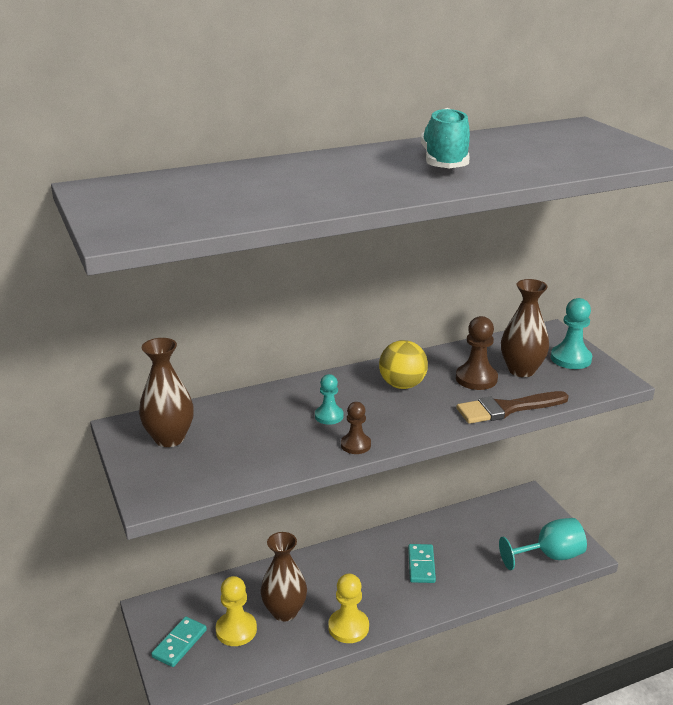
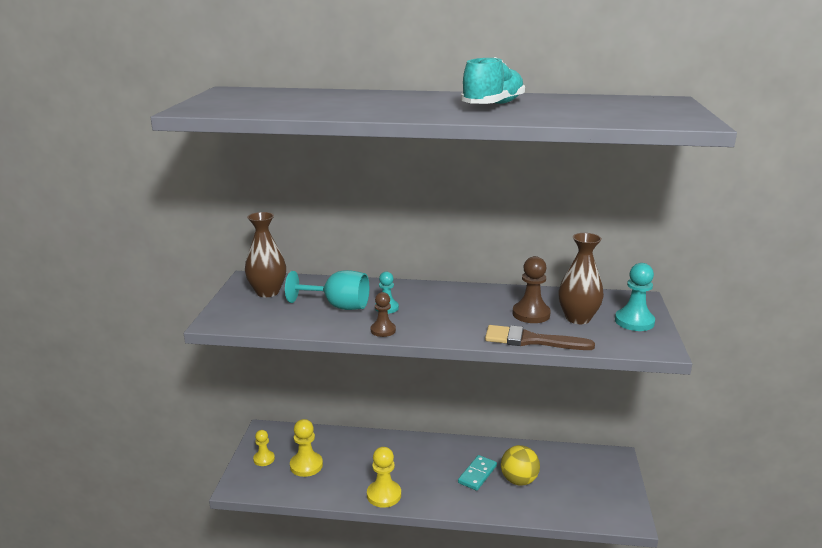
camera: 30 degrees right, 5 degrees down
(179, 643) = (264, 459): turquoise domino -> yellow pawn
(284, 611) = (348, 466): brown vase -> none
(402, 385) = (465, 303): yellow ball -> yellow ball (519, 480)
(549, 556) = (595, 509): turquoise goblet -> turquoise goblet (338, 306)

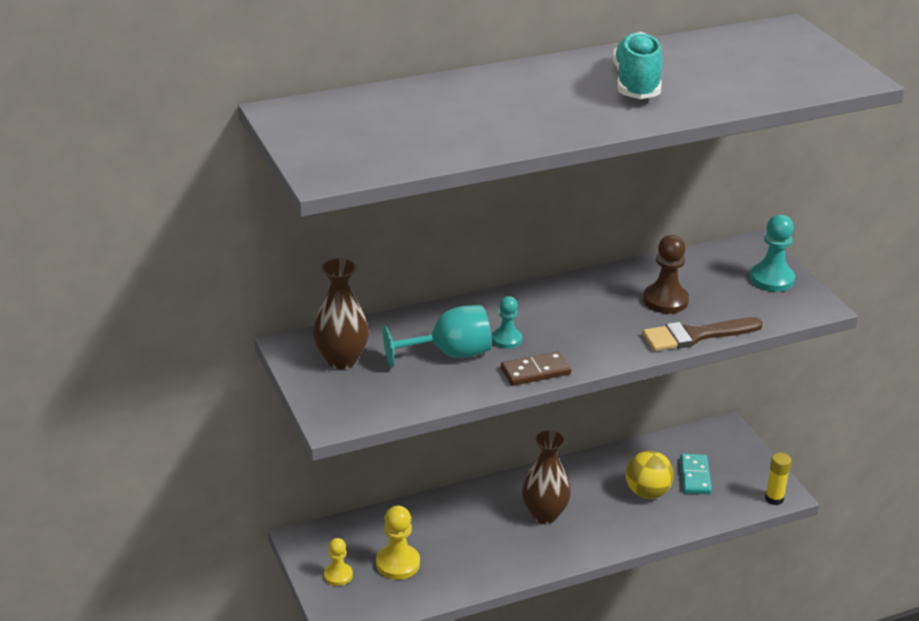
camera: 30 degrees left, 10 degrees up
(383, 330) = (535, 371): brown pawn -> brown domino
(384, 495) = (518, 563): yellow pawn -> none
(477, 474) = (599, 502): turquoise domino -> turquoise domino (695, 476)
(578, 318) = (715, 292): brown vase -> brown vase (544, 514)
(620, 520) = (774, 499): none -> yellow glue stick

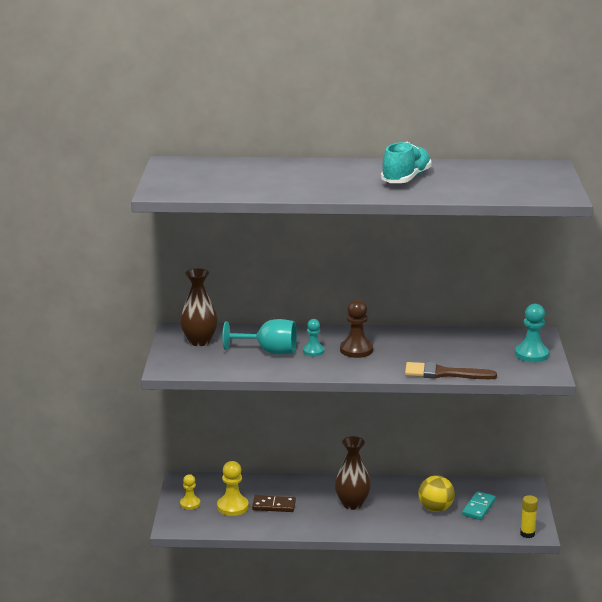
camera: 25 degrees right, 10 degrees down
(535, 371) = (315, 370): brown domino -> brown domino (274, 505)
(665, 300) = (442, 351): brown pawn -> brown pawn (356, 350)

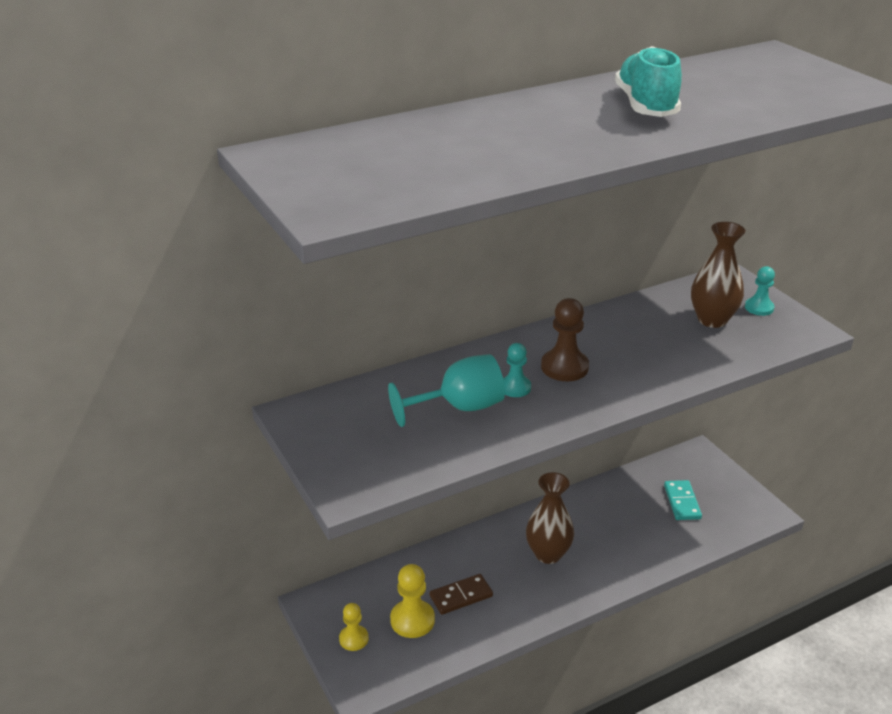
camera: 30 degrees left, 10 degrees up
(199, 341) = (347, 423): brown vase -> brown vase (712, 320)
(435, 508) = (641, 522): yellow ball -> none
(443, 373) = (703, 369): brown brush -> none
(527, 534) = (761, 518): yellow glue stick -> none
(531, 354) = (759, 308): turquoise pawn -> turquoise pawn, size x0.65

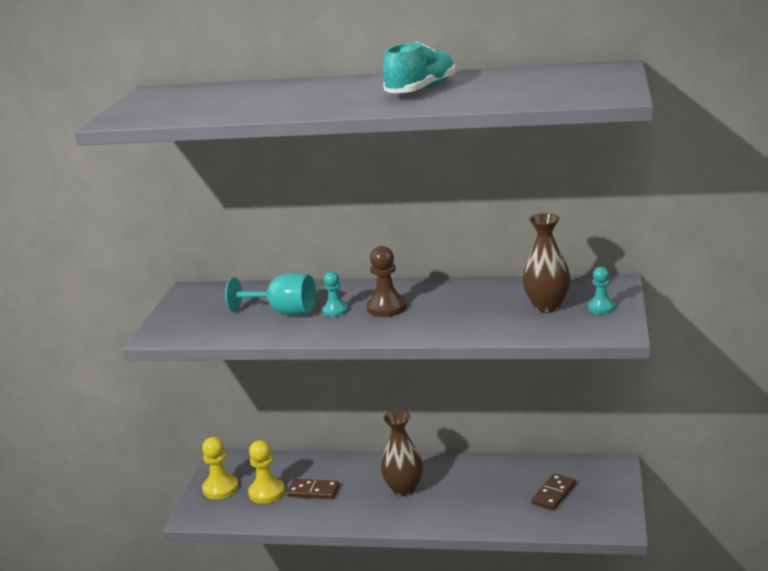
camera: 40 degrees right, 10 degrees down
(353, 639) = (220, 488): yellow pawn -> yellow pawn, size x1.55
(682, 502) = (553, 494): turquoise domino -> brown domino

